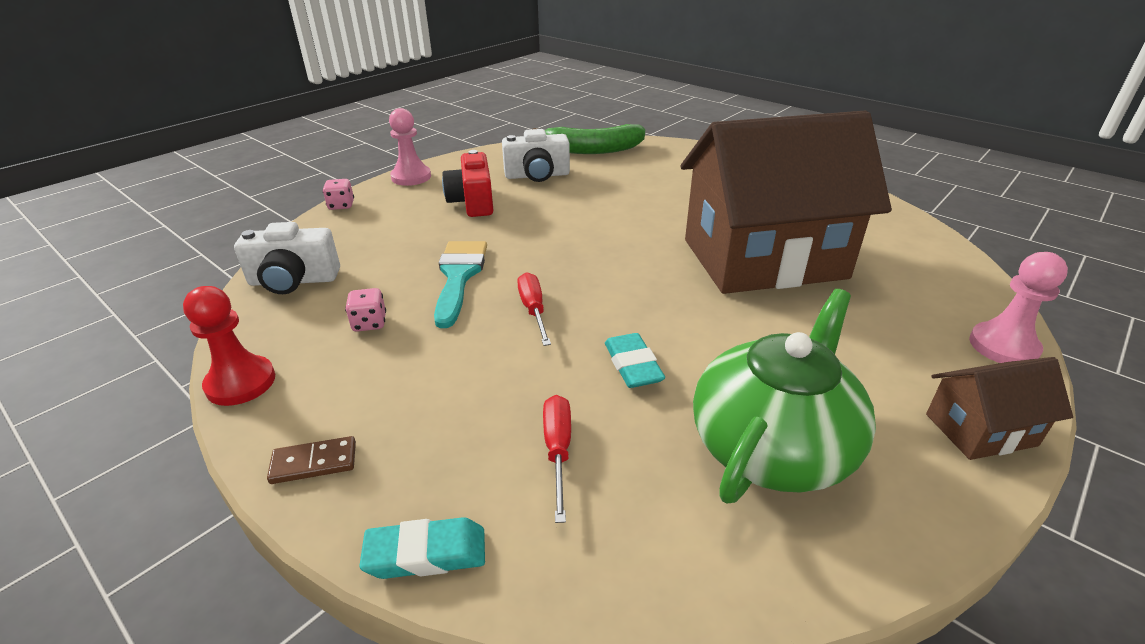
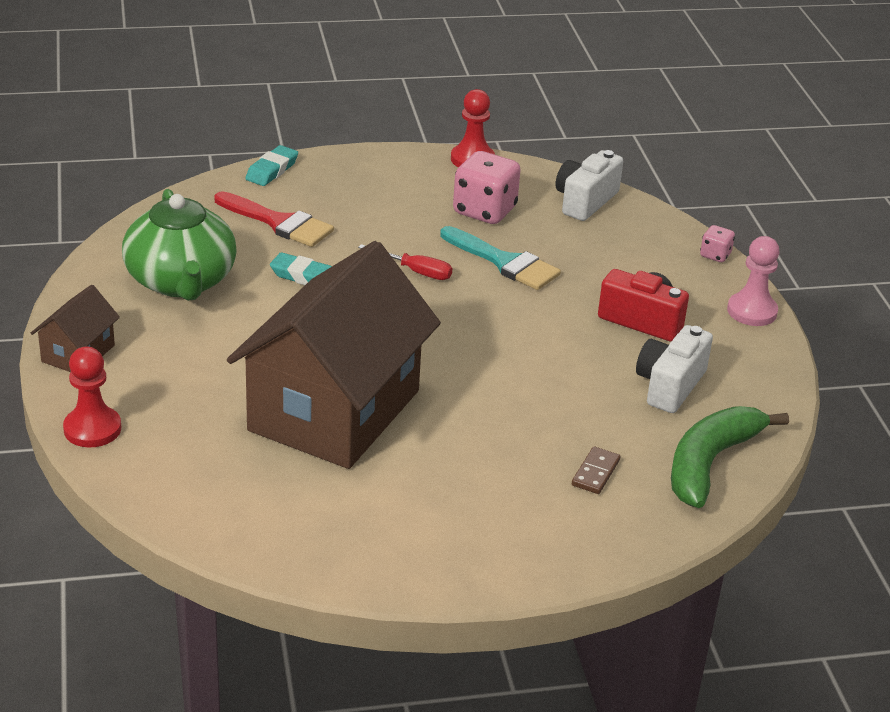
camera: 125 degrees right, 0 degrees up
(314, 462) = (371, 162): brown domino -> brown domino (595, 473)
(369, 323) = (484, 211): pink dice -> pink dice, size x2.02
(558, 450) = (278, 222): red screwdriver -> red brush
(1003, 346) = (92, 429): pink pawn -> red pawn

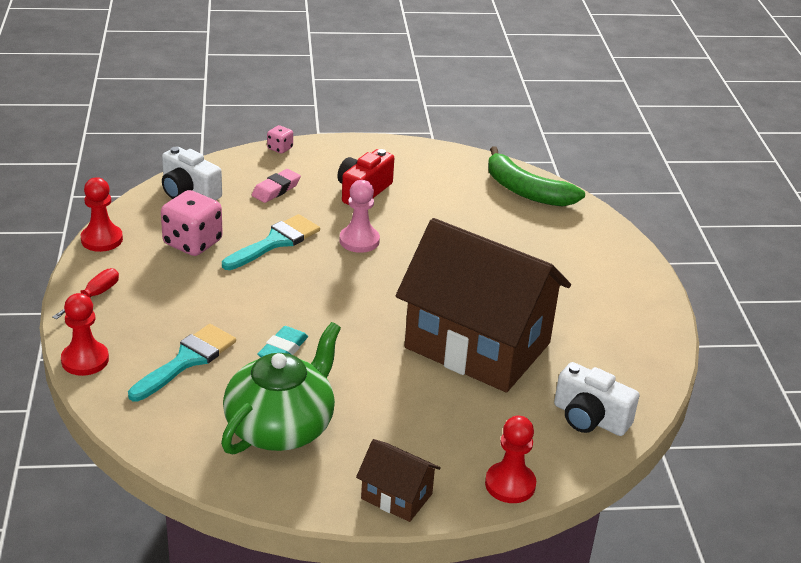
camera: 85 degrees left, 0 degrees up
(181, 281) = (281, 427): green teapot -> green teapot turned 45 degrees counterclockwise
(272, 170) = (85, 360): turquoise eraser -> red pawn
(278, 222) = (187, 360): red brush -> turquoise brush
(416, 271) = (283, 288): red screwdriver -> red screwdriver (94, 296)
(595, 473) = (541, 236): brown domino -> none
(617, 257) = (276, 189): none -> pink eraser
(670, 385) = (442, 192): white camera -> white camera (590, 418)
(752, 311) = (354, 146): pink pawn -> pink pawn (359, 241)

